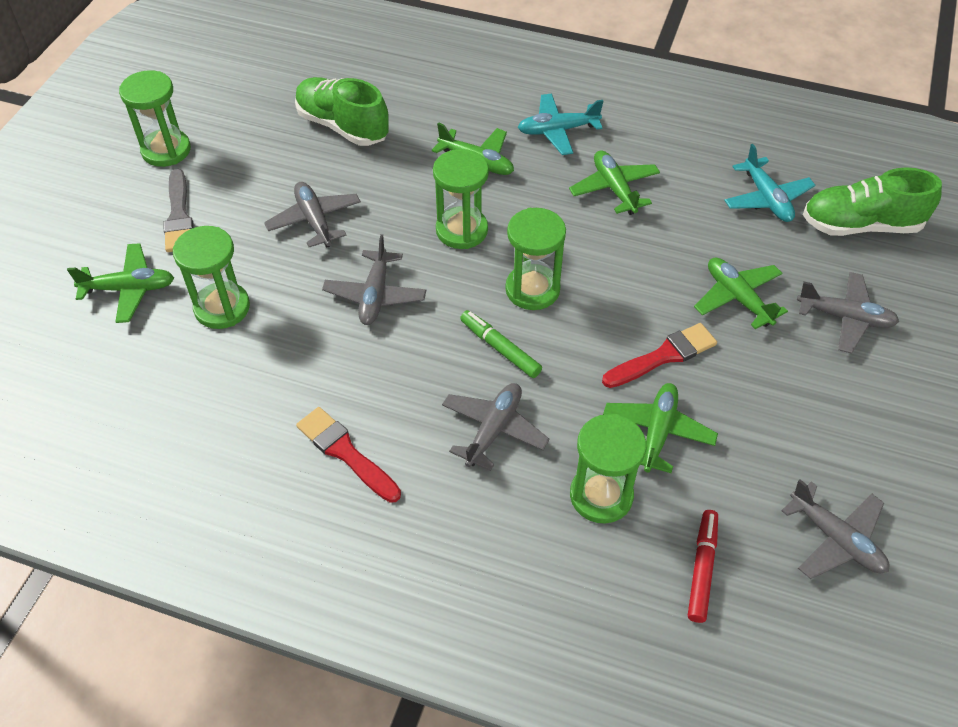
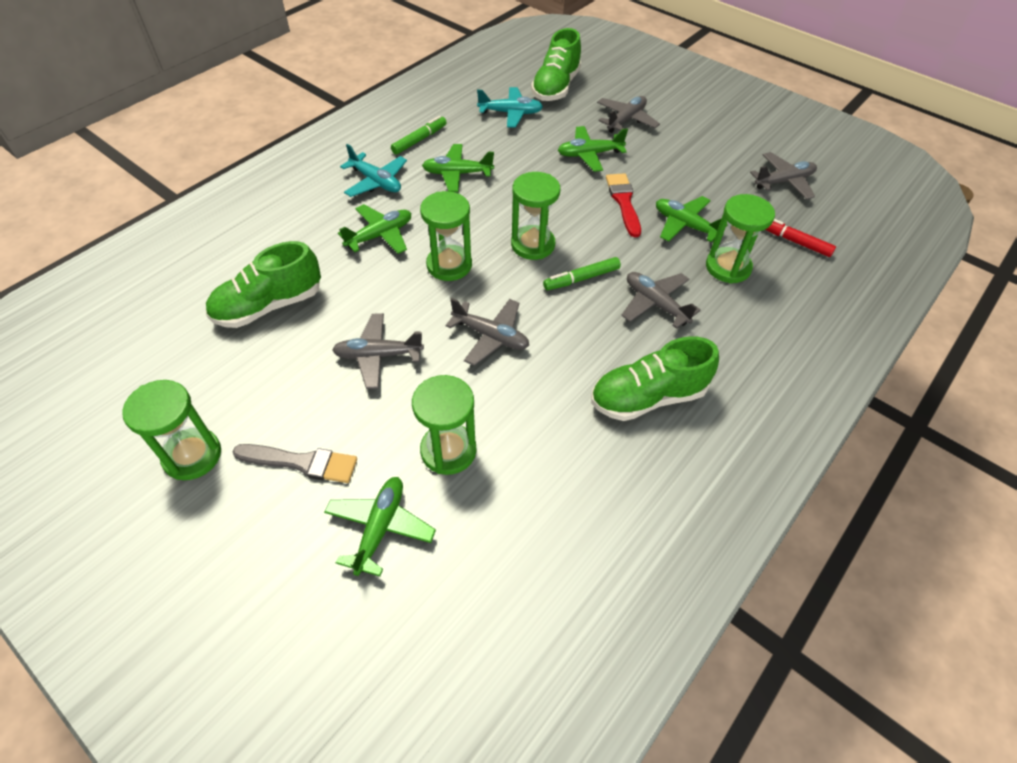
camera: 70 degrees left, 0 degrees up
(345, 452) = (647, 397): red brush -> green shoe
(557, 130) = (376, 182): turquoise plane -> turquoise plane turned 60 degrees counterclockwise
(653, 138) = (419, 140): none -> green marker

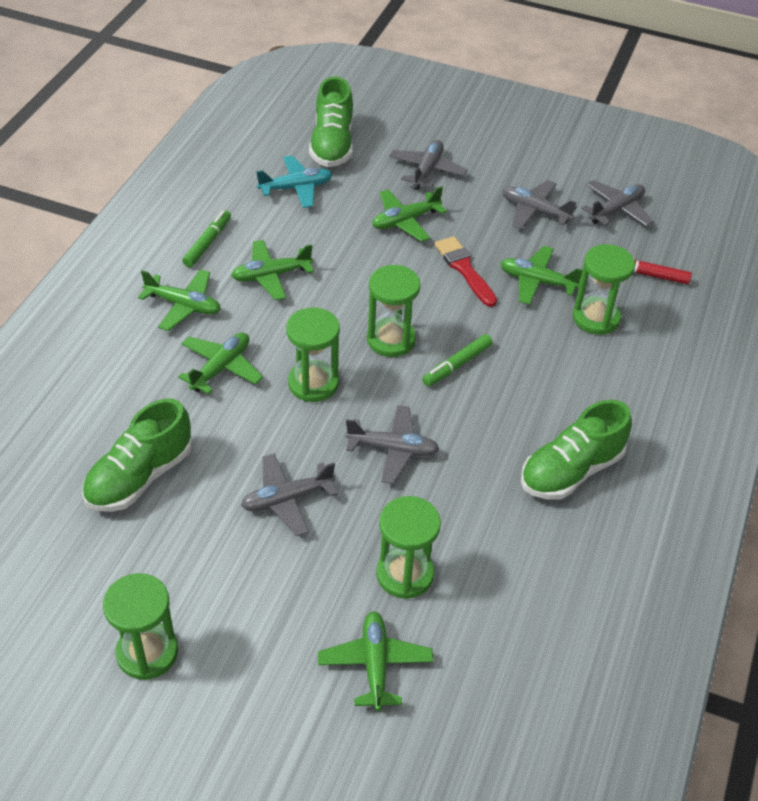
camera: 20 degrees left, 5 degrees down
(302, 463) = (265, 627): grey brush -> none
(376, 182) = (183, 305): turquoise plane -> green plane
(655, 304) = (541, 374): grey plane -> grey plane (535, 211)

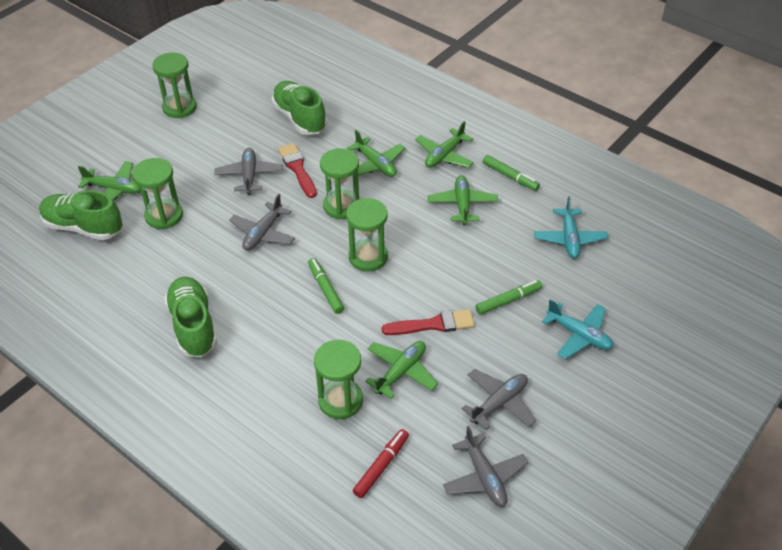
camera: 110 degrees right, 0 degrees up
(255, 448) = (297, 169): none -> red brush
(332, 145) = (629, 275): green shoe -> green shoe (83, 227)
(405, 221) = (508, 300): green plane -> green marker
(427, 170) = (579, 335): grey plane -> turquoise plane

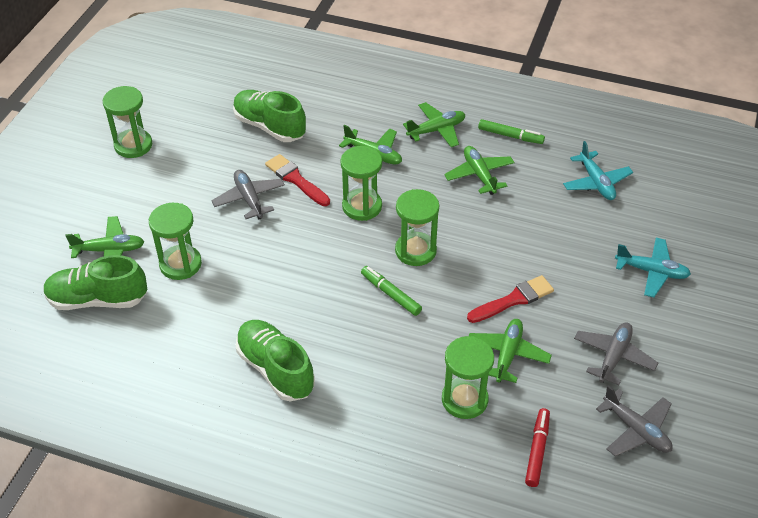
camera: 20 degrees left, 0 degrees up
(263, 233) = (296, 255): grey plane -> none
(444, 155) = (436, 130): green plane -> green plane turned 135 degrees counterclockwise
(508, 300) = (571, 257): green marker -> none

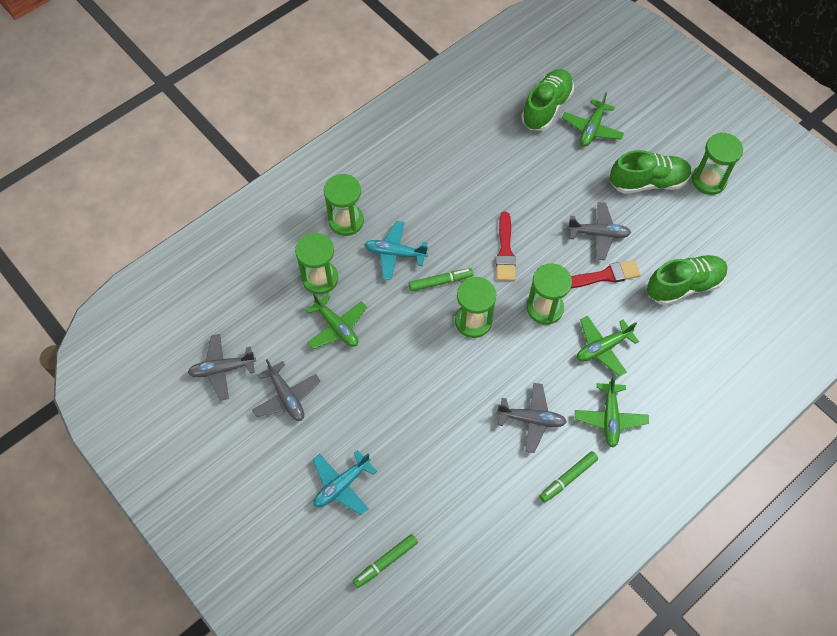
camera: 120 degrees right, 15 degrees up
(180, 264) = (552, 165): green hourglass -> green hourglass (346, 221)
(275, 369) = (419, 182): green shoe -> green shoe (648, 182)
(479, 175) = (531, 419): green plane -> grey plane
(513, 300) = (382, 362): red brush -> red brush (505, 251)
(537, 450) = (252, 298): red marker -> none
(596, 182) = (466, 514): turquoise plane -> turquoise plane (395, 253)
(681, 213) = (386, 562): none -> green marker

